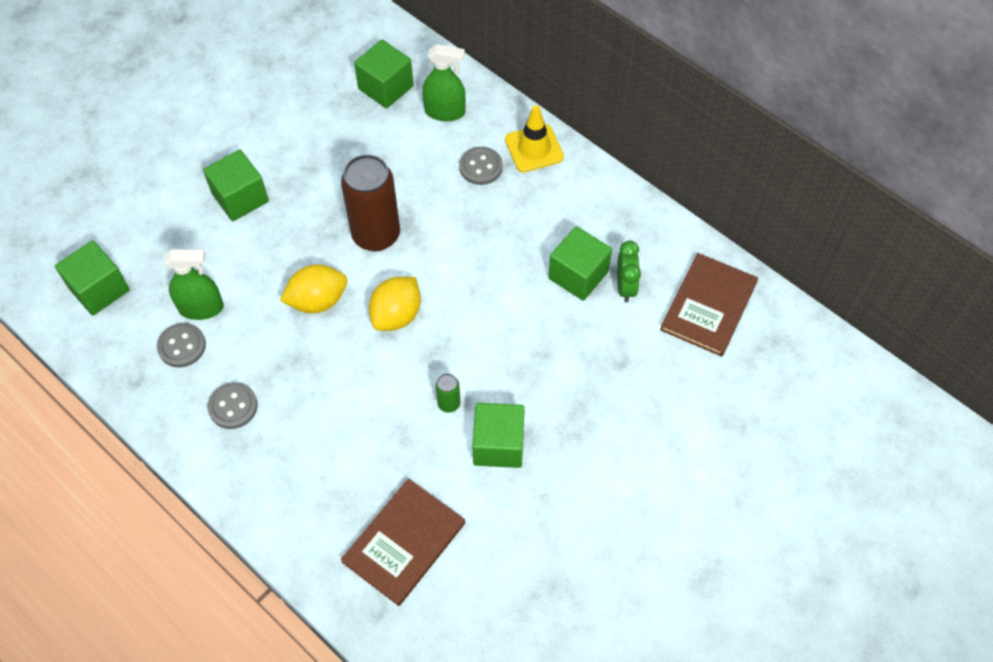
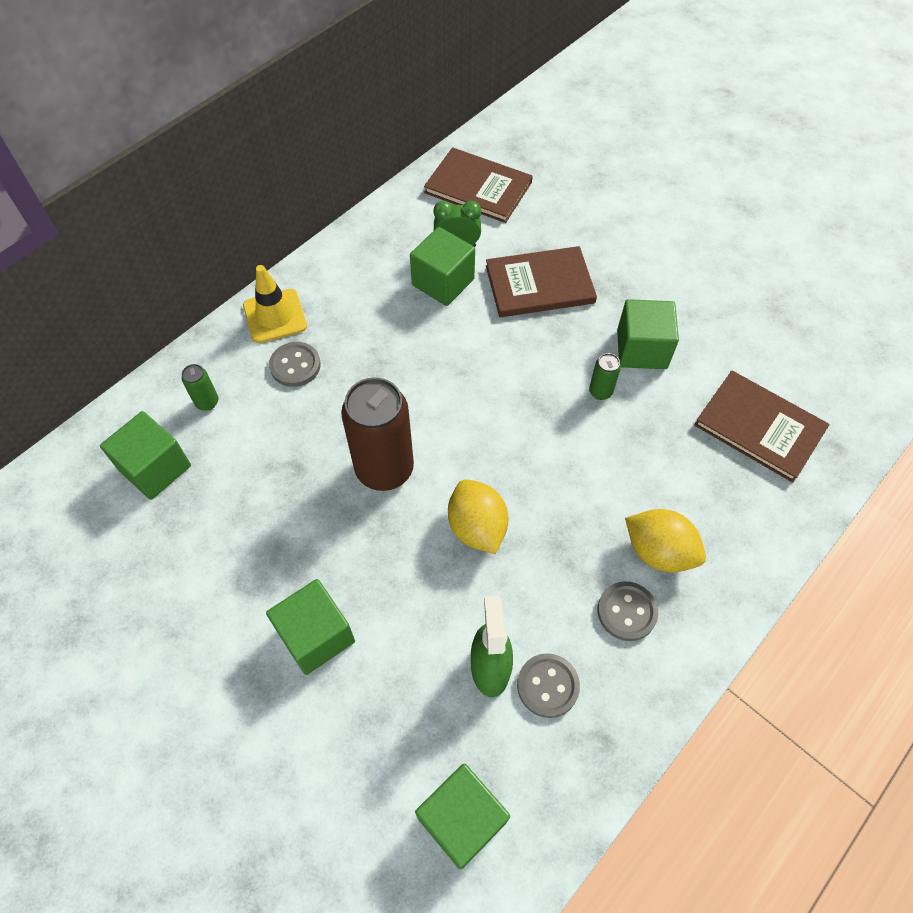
camera: 90 degrees left, 0 degrees up
(396, 315) = (495, 443): yellow lemon -> yellow lemon (659, 551)
(445, 112) = (207, 402): green spray bottle -> green can
(578, 358) = (539, 284): none -> brown book

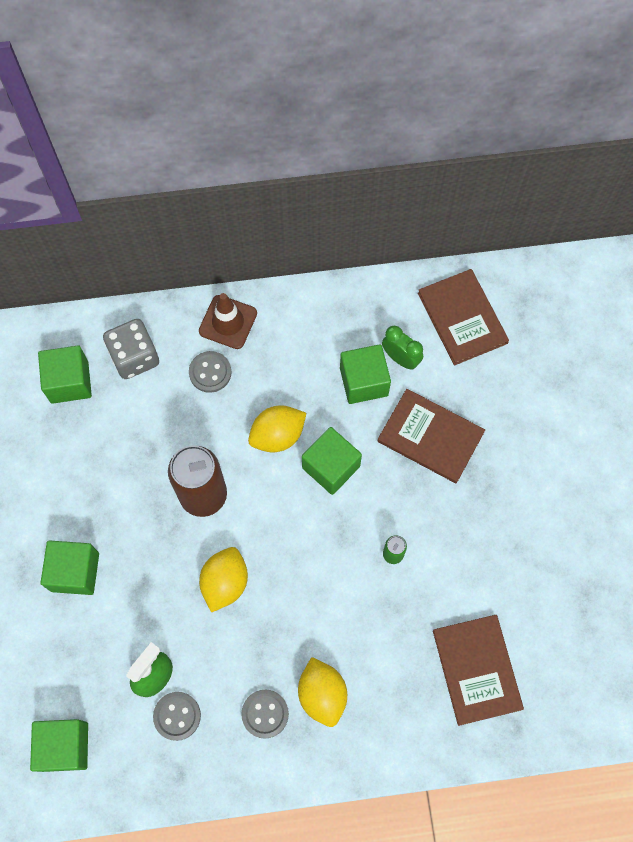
camera: 40 degrees right, 10 degrees up
(207, 402) = (135, 357): green can -> grey dice
(275, 316) = (228, 322): yellow traffic cone -> brown traffic cone
(407, 372) = (277, 435): none -> yellow lemon
(641, 349) = (453, 546): green cube -> green cube (331, 467)

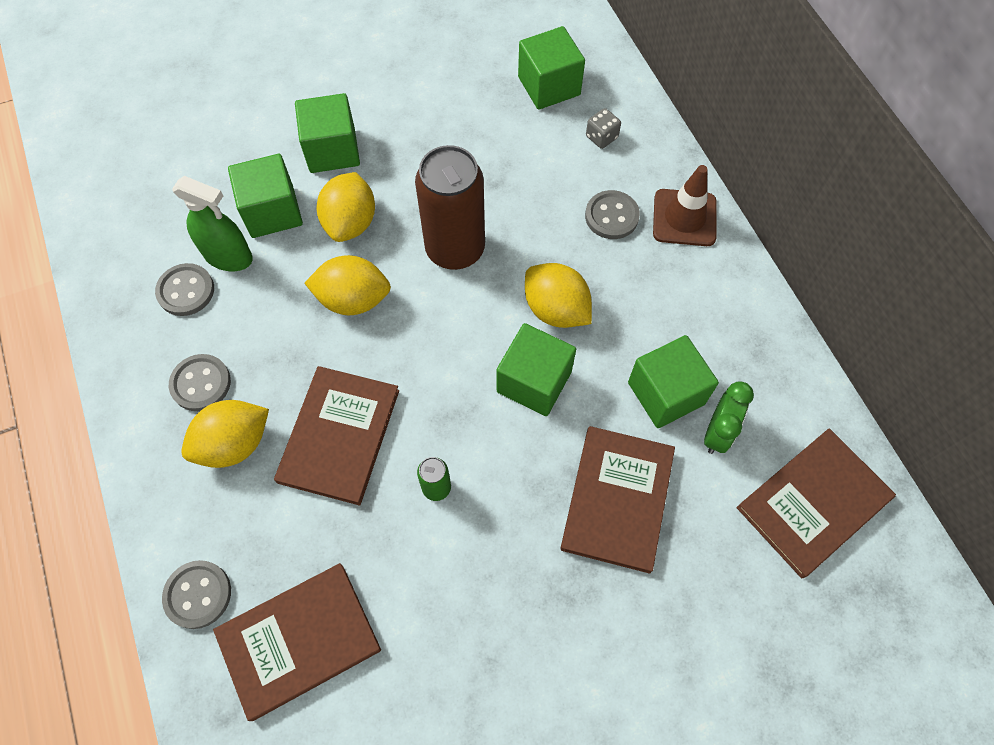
camera: 75 degrees right, 5 degrees down
(65, 746) = (139, 193): green cube -> green cube (272, 211)
(135, 357) = (601, 137): grey dice -> grey dice, size x0.50
(153, 571) = (350, 223): none -> yellow lemon
(336, 615) = (339, 435): none -> brown book
(430, 736) = (198, 595): none -> grey button

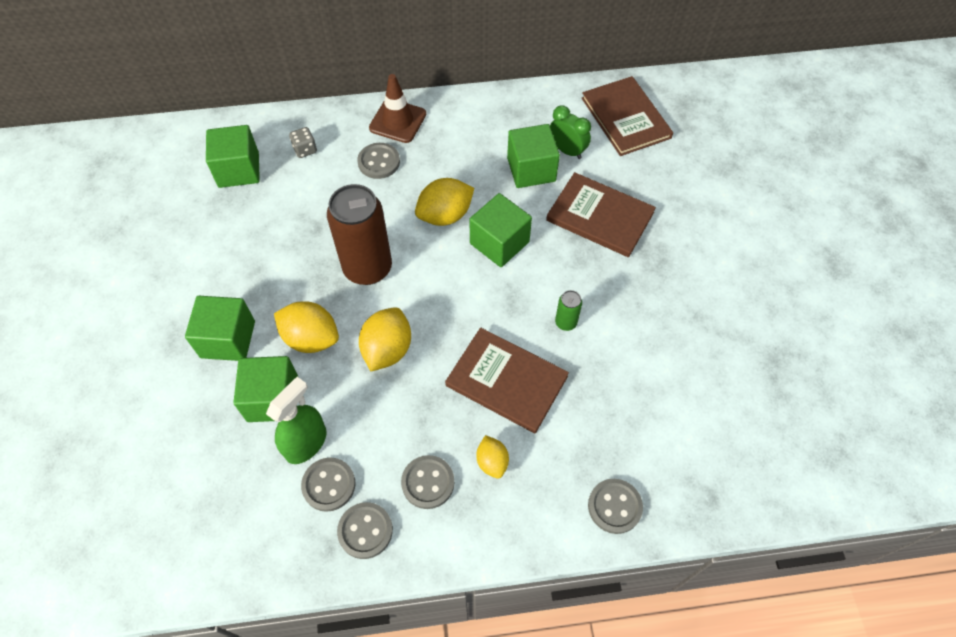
camera: 75 degrees left, 5 degrees down
(141, 338) = (365, 531): none -> grey button
(234, 444) = (492, 462): yellow lemon -> yellow lemon, size x0.59
(299, 640) = (663, 436): brown book -> none

